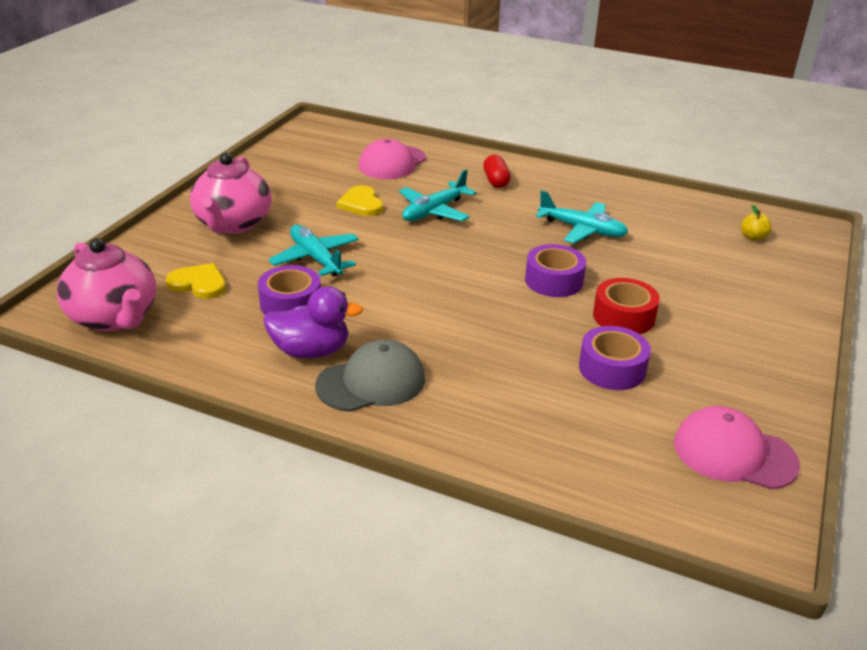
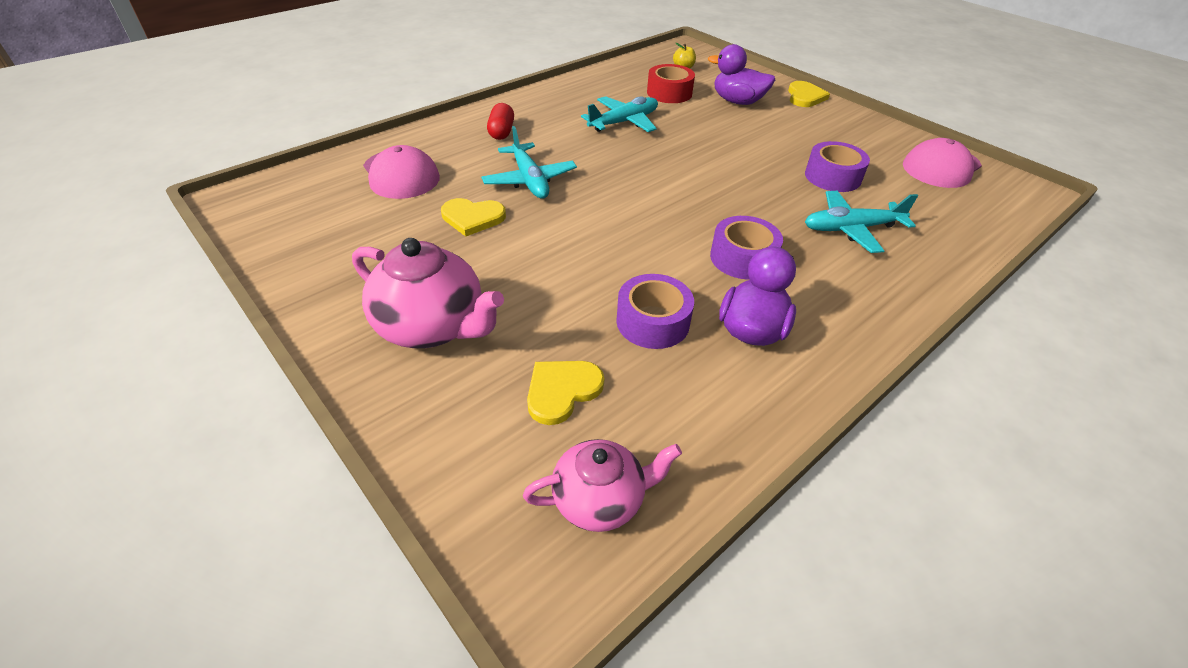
camera: 65 degrees left, 10 degrees up
(114, 318) = (600, 499): pink teapot -> pink teapot, size x0.65
(315, 258) = (568, 280): turquoise plane -> turquoise plane (851, 229)
(371, 382) = (818, 303): grey cap -> none
(496, 181) = (501, 132): red capsule -> red capsule turned 75 degrees clockwise
(553, 281) = (696, 160): purple tape -> purple tape (742, 258)
(623, 317) = (764, 149): red tape -> red tape (669, 93)
(716, 284) = (737, 101): none -> purple duck
(796, 328) = (805, 97): none -> yellow heart

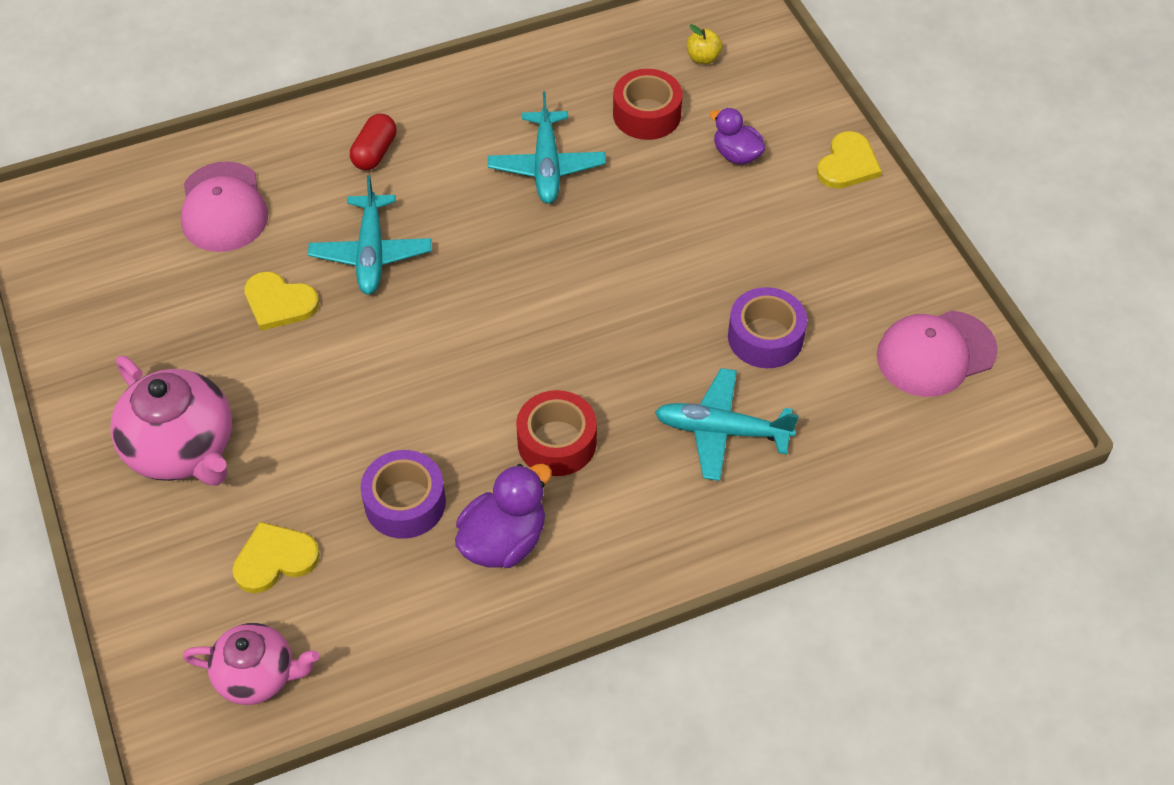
camera: 20 degrees right, 10 degrees up
(624, 122) = (546, 167): turquoise plane -> turquoise plane turned 105 degrees clockwise
(737, 101) = (736, 154): purple duck -> purple duck, size x0.65
(742, 258) = (557, 442): purple tape -> red tape

